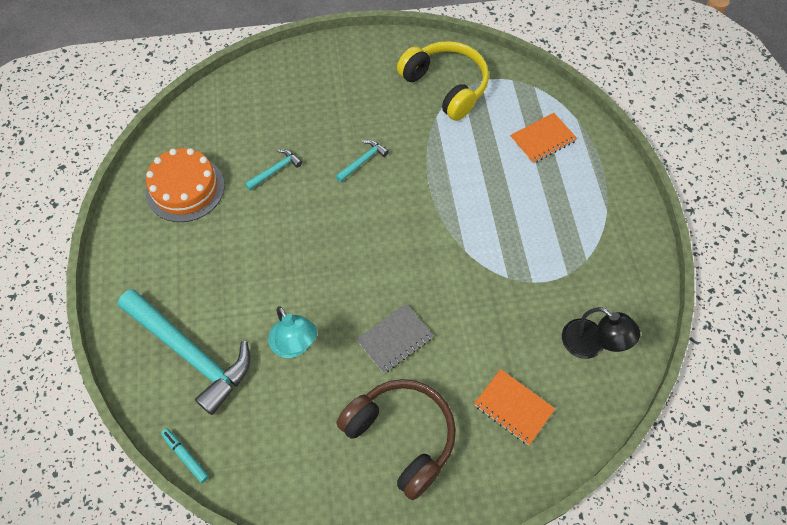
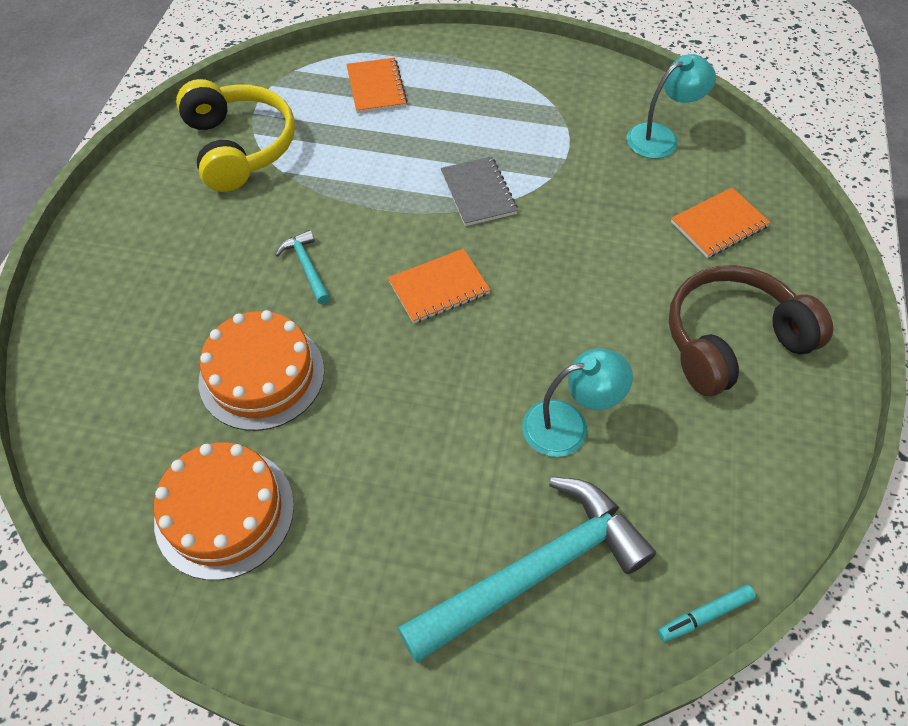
camera: 70 degrees left, 5 degrees down
(275, 170) = (262, 375): turquoise hammer -> orange cake
(375, 239) = (439, 288): none -> orange notebook
(395, 339) = (596, 309): grey notebook -> grey notebook (478, 193)
(446, 86) = (239, 147): yellow headphones -> yellow headphones turned 90 degrees clockwise
(591, 345) = (661, 137): black lamp -> turquoise lamp

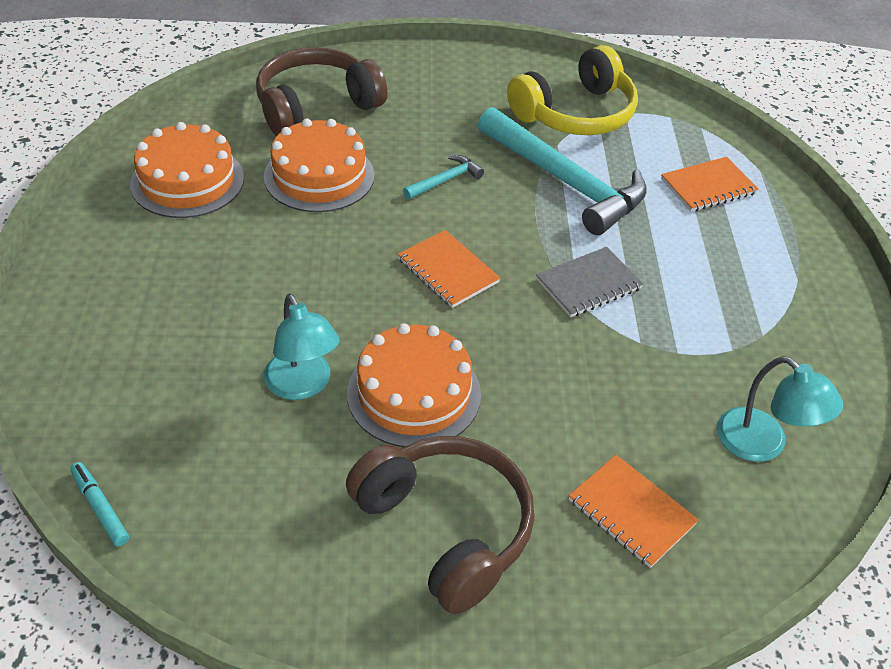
camera: 75 degrees right, 10 degrees down
(131, 363) = (316, 106): none -> brown headphones
(534, 571) = (143, 374): turquoise hammer -> turquoise hammer (565, 181)
(588, 339) = (414, 393): none -> orange cake

